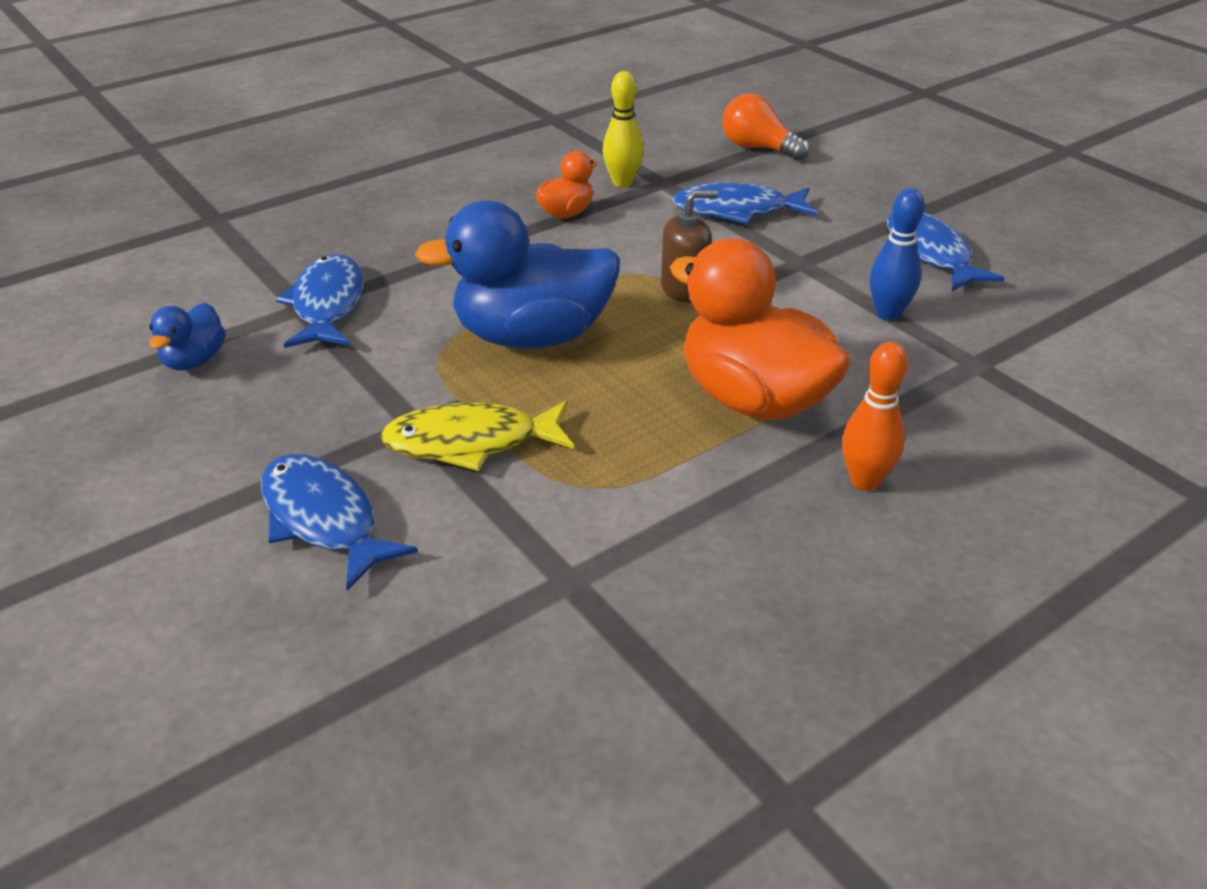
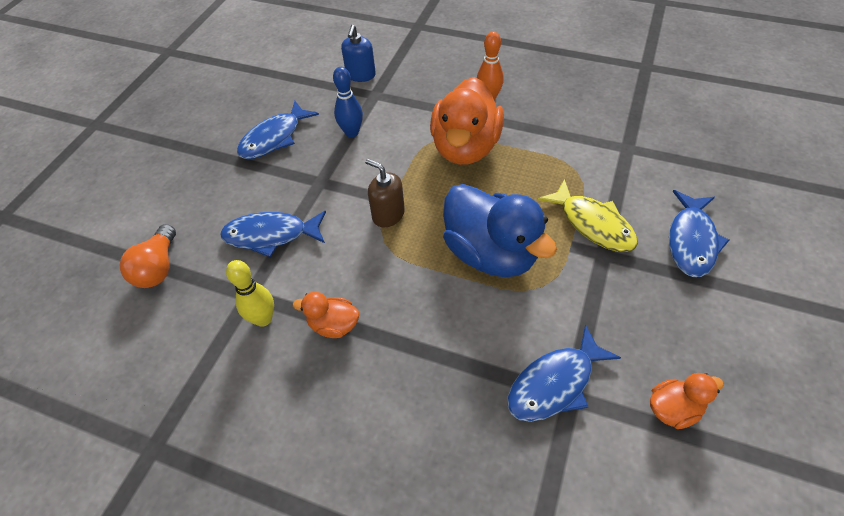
camera: 120 degrees left, 15 degrees up
(194, 360) = (673, 409): blue duck -> orange duck
(737, 210) = (271, 235): blue fish -> blue fish turned 120 degrees clockwise
(1049, 368) = (361, 75): none -> blue soap dispenser

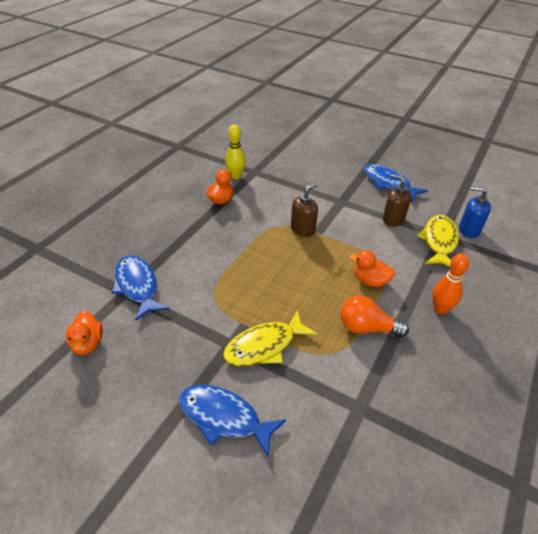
camera: 95 degrees right, 10 degrees down
(158, 268) = (283, 143): orange light bulb -> orange light bulb (367, 328)
(271, 235) = (297, 180): blue fish -> none
(352, 132) = (393, 219): blue bowling pin -> brown soap dispenser
(385, 97) = (439, 241): none -> yellow fish
(465, 147) = (370, 281): orange duck -> orange duck, size x0.48
(491, 253) = (252, 275): blue duck -> none

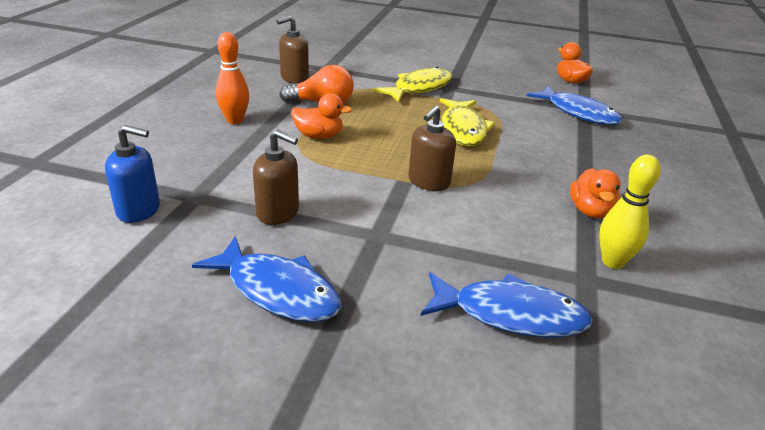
camera: 165 degrees right, 10 degrees down
(224, 418) = (428, 60): blue fish -> blue fish (510, 314)
(397, 384) = (294, 78): none -> brown soap dispenser
(439, 241) = (205, 187): yellow fish -> yellow fish (463, 129)

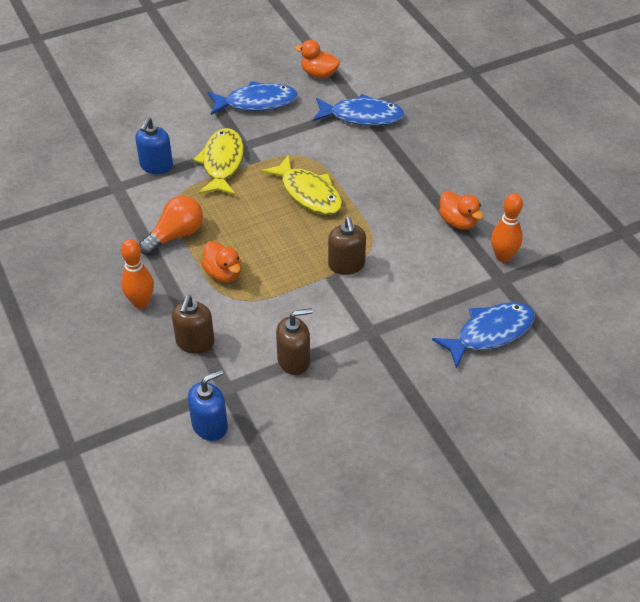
camera: 40 degrees left, 15 degrees up
(278, 291) = (368, 410): blue fish -> blue fish (256, 102)
(294, 78) = (110, 219): brown soap dispenser -> brown soap dispenser (195, 342)
(319, 136) = (223, 273): orange duck -> orange duck turned 90 degrees clockwise
(369, 71) = (156, 166): none -> blue soap dispenser
(612, 262) = (503, 256): yellow bowling pin -> orange bowling pin

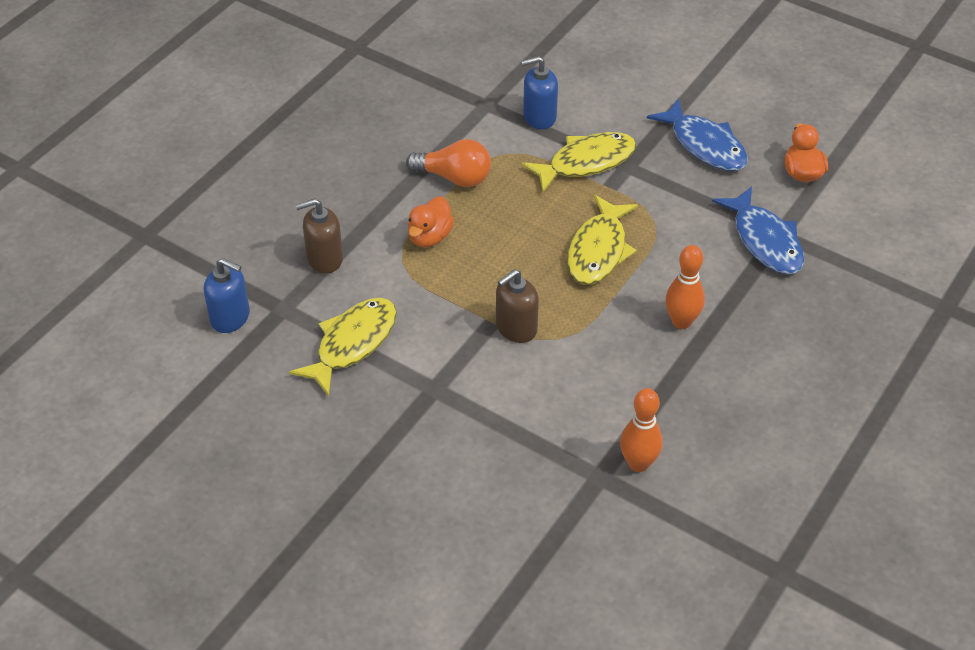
camera: 60 degrees right, 0 degrees up
(141, 302) = (347, 196): orange bowling pin -> orange bowling pin (681, 322)
(294, 360) = (352, 343): brown soap dispenser -> yellow fish
(458, 222) = (662, 399): orange duck -> none
(490, 333) = (507, 496): blue fish -> none

